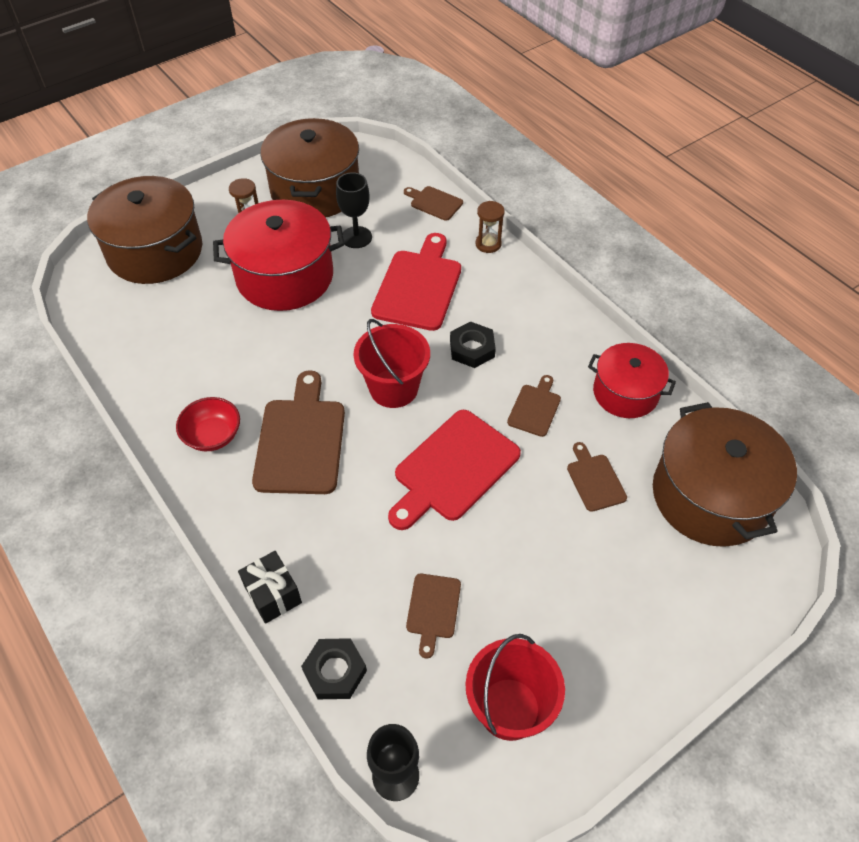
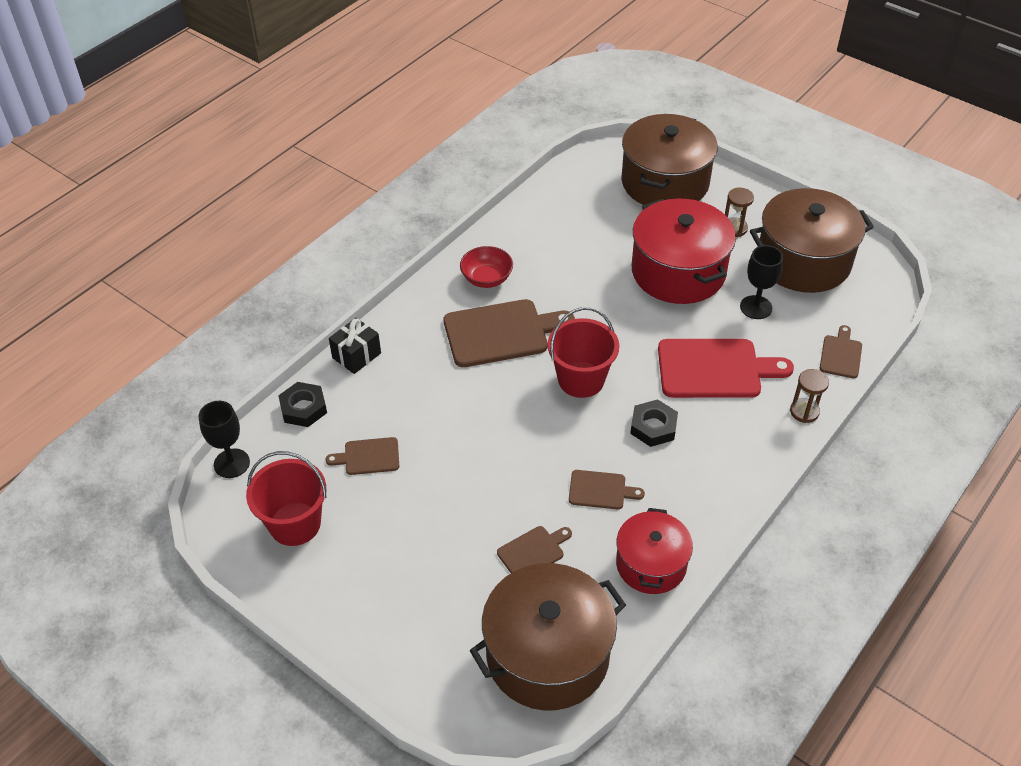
camera: 75 degrees right, 5 degrees down
(453, 469) = (508, 441): red cutting board -> none

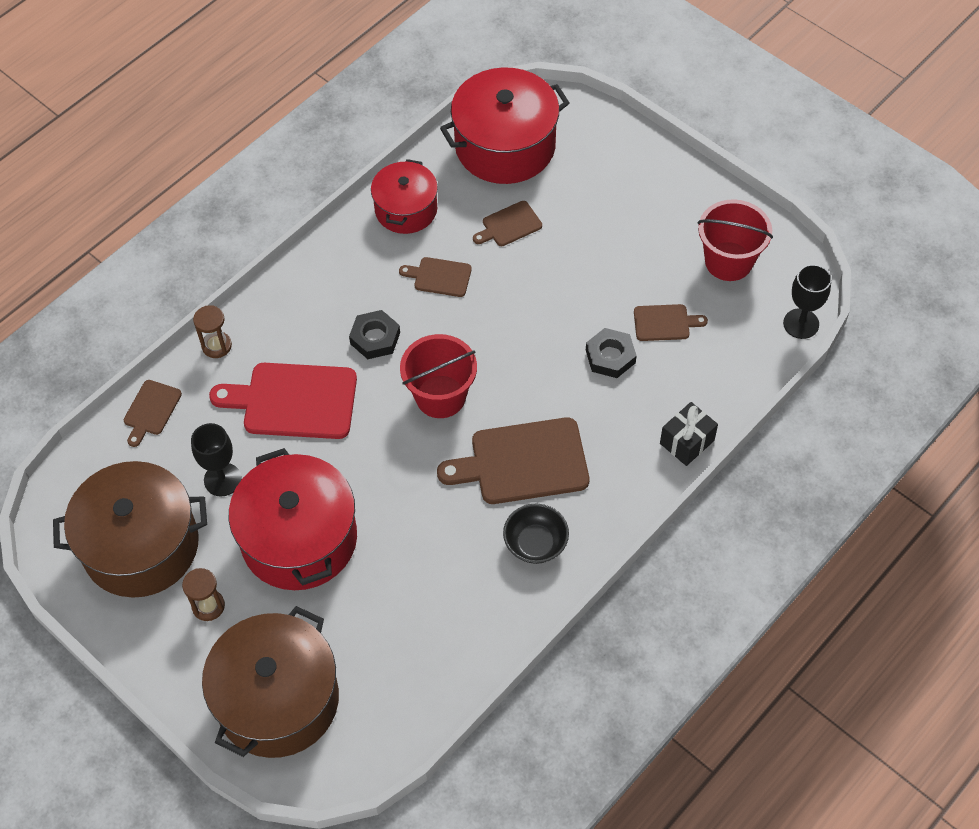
camera: 175 degrees left, 10 degrees up
(303, 408) = (737, 380): black nut -> black nut (610, 356)
(486, 278) = (535, 543): red bowl -> black bowl
(547, 654) = (505, 146): brown pot -> red pot

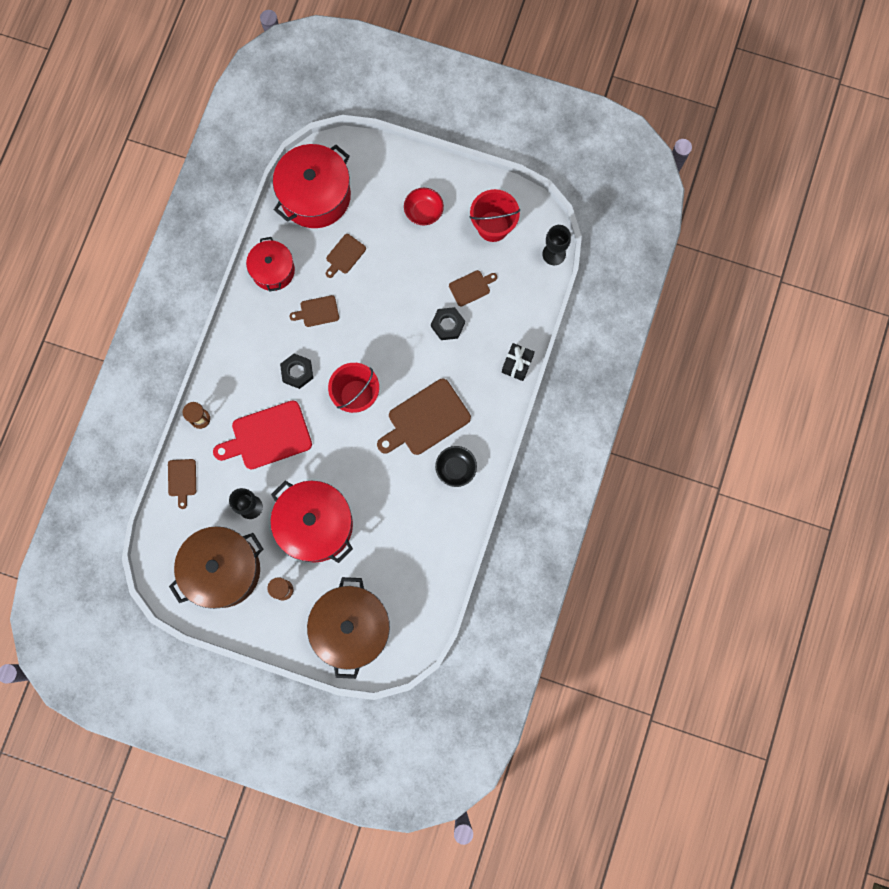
camera: 25 degrees left, 20 degrees up
(640, 212) = (423, 212): none -> red bowl

